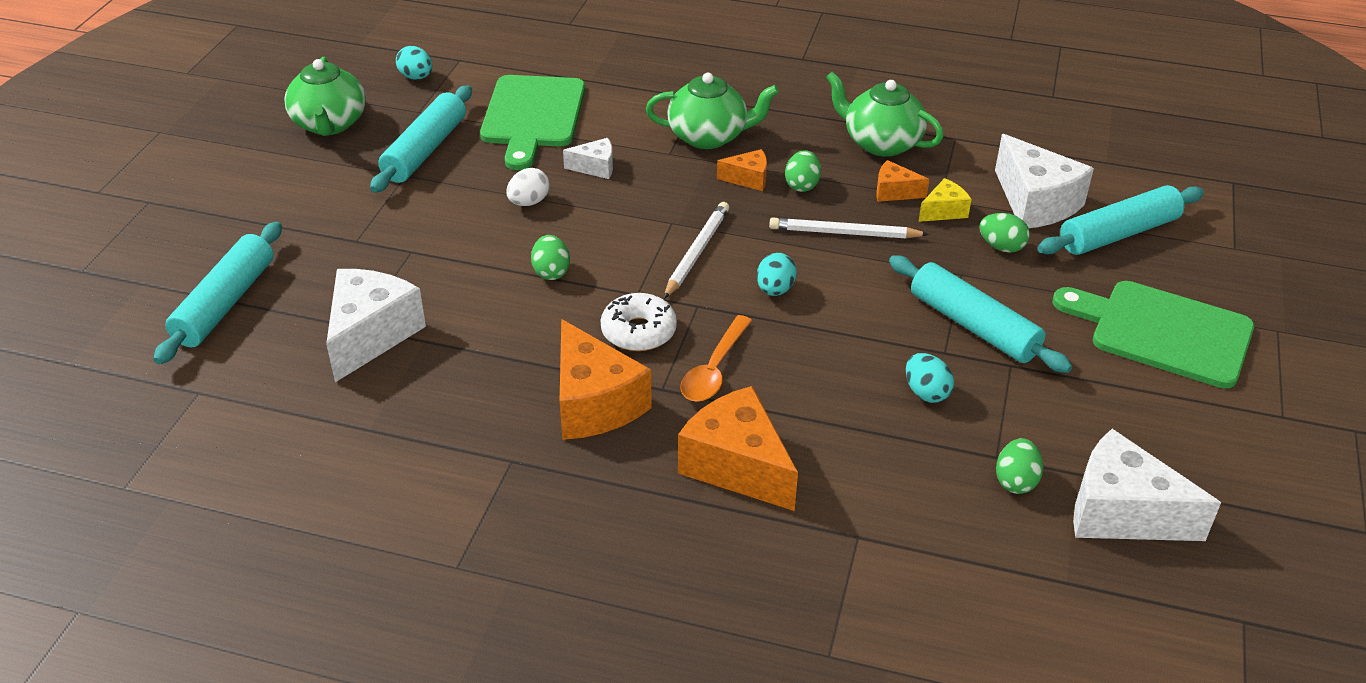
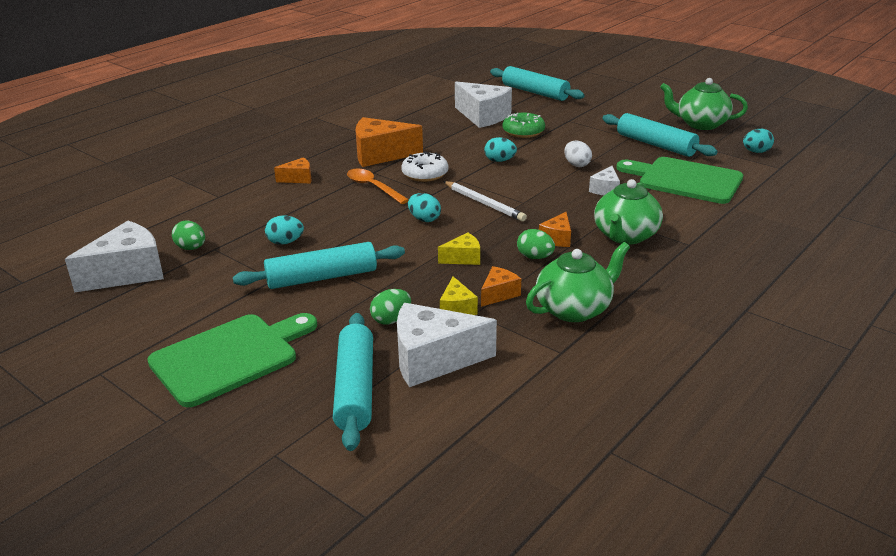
camera: 115 degrees right, 10 degrees down
(425, 275) = (523, 132): none -> green donut
(551, 272) = (499, 161): green egg -> turquoise egg
(737, 466) = (298, 178): orange cheese -> orange cheese, size x0.51
(844, 233) = (463, 258): white pencil -> yellow cheese

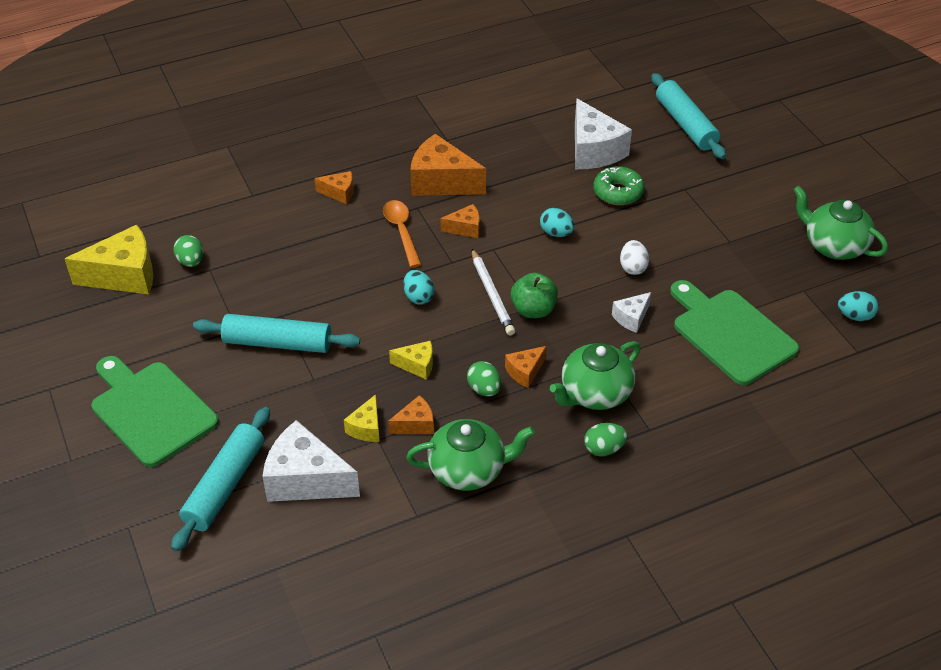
camera: 25 degrees right, 15 degrees up
(128, 273) = (124, 275): white cheese -> yellow cheese
(230, 357) = (151, 410): green cutting board -> green cutting board turned 120 degrees counterclockwise
(285, 242) = (274, 283): turquoise egg -> none
(391, 320) = (302, 419): green egg -> green egg (604, 449)
(425, 174) = (465, 228): white donut -> orange cheese
(526, 203) = (533, 310): none -> green apple
(656, 144) = (749, 264): turquoise rolling pin -> none

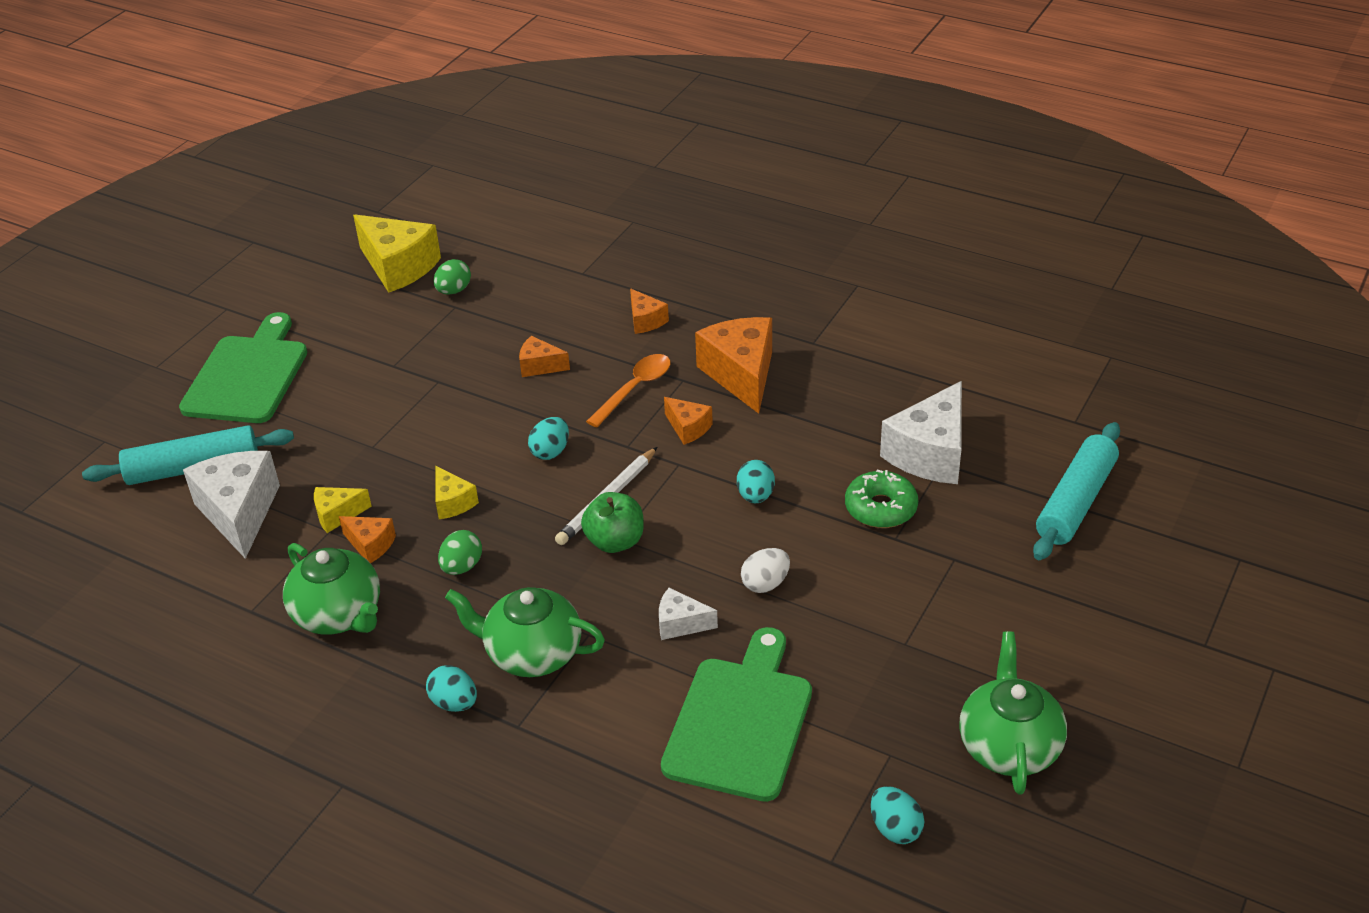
camera: 55 degrees right, 5 degrees down
(277, 343) = (398, 399): turquoise rolling pin -> none
(525, 372) = (515, 583): orange cheese -> orange cheese (540, 366)
(604, 449) = (454, 703): green egg -> turquoise egg

